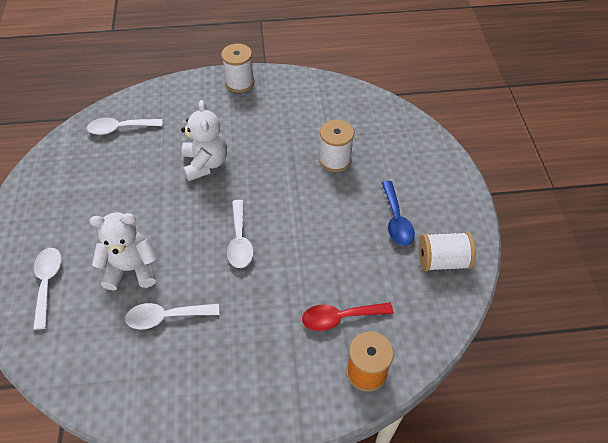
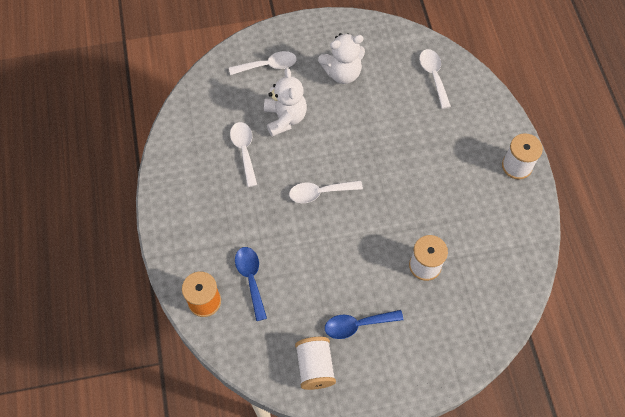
camera: 85 degrees right, 10 degrees up
(205, 163) = (402, 152): white teddy bear -> white teddy bear (342, 73)
(340, 318) = (251, 278): red spoon -> blue spoon

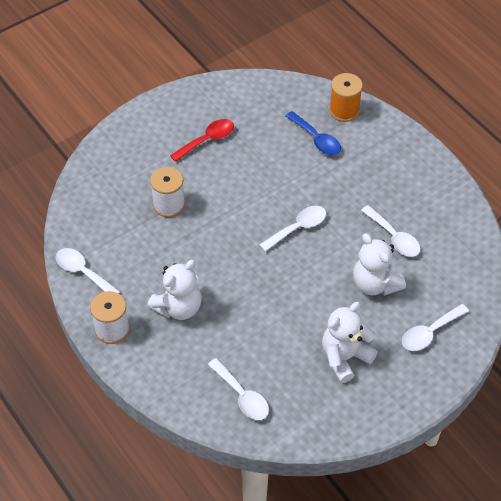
camera: 155 degrees right, 10 degrees down
(315, 367) = (227, 101): white spool -> none
(357, 325) = (207, 140): blue spoon -> red spoon
(454, 163) = (178, 307): none -> white teddy bear
(527, 228) = (83, 272): none -> white spoon

